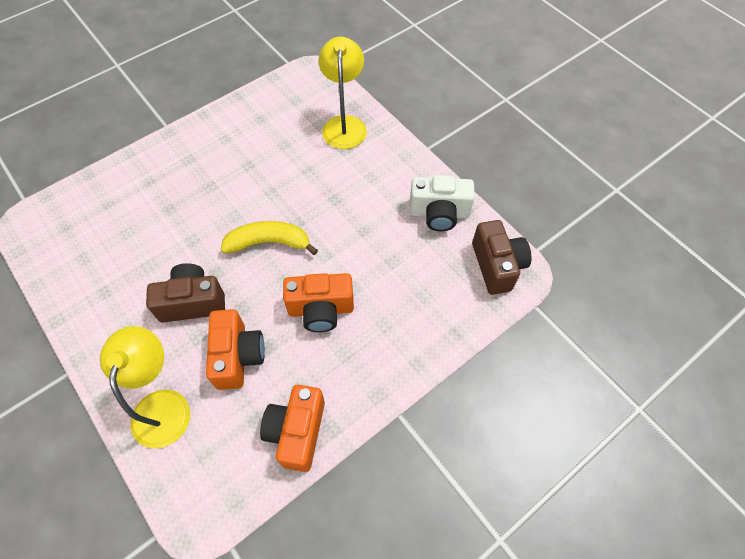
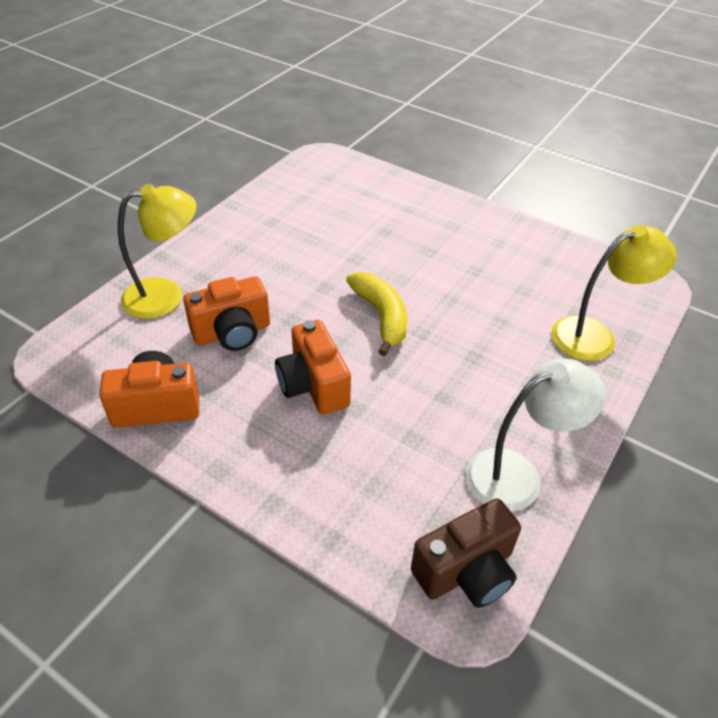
camera: 70 degrees right, 15 degrees down
(192, 302) = (283, 281): brown camera -> none
(439, 213) = (517, 474): white camera -> white lamp

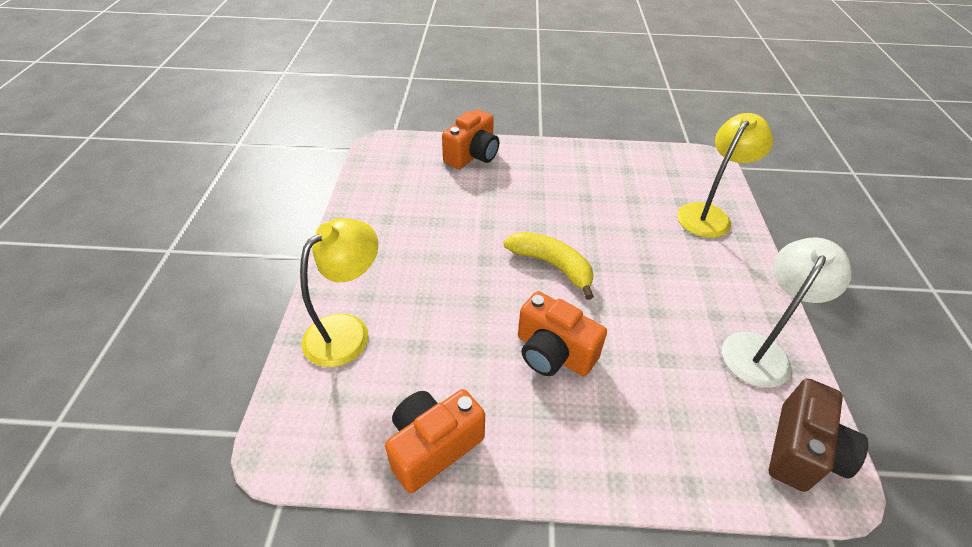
camera: 30 degrees left, 0 degrees up
(232, 332) = (442, 338): orange camera -> orange camera (472, 156)

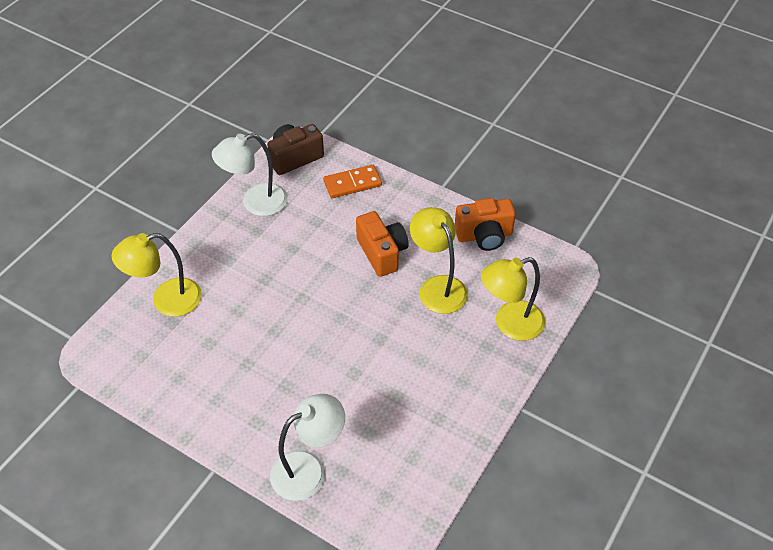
camera: 150 degrees left, 5 degrees up
(457, 339) = (437, 287): none -> yellow lamp
(472, 156) = (309, 469): orange camera -> white lamp
(552, 265) = (332, 311): yellow banana -> none
(681, 446) = (352, 183): none -> orange domino

